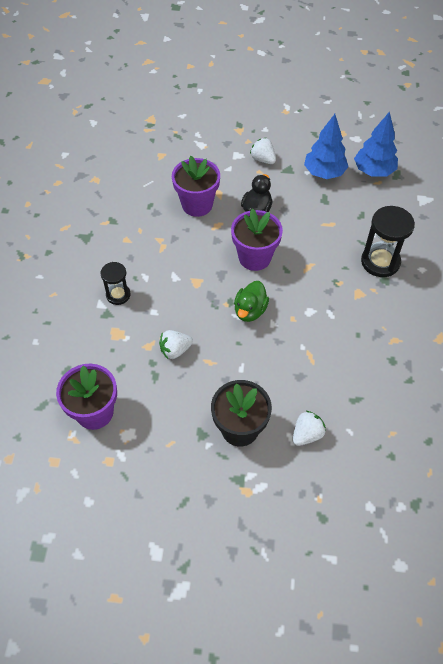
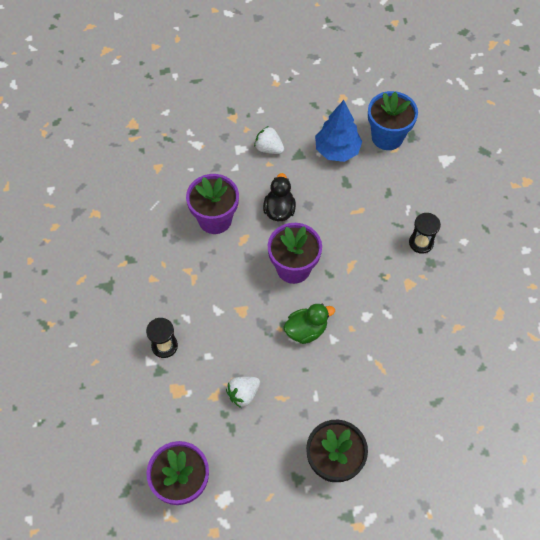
camera: 15 degrees left, 5 degrees up
(250, 311) = (306, 330): green duck -> green duck turned 120 degrees counterclockwise
(307, 434) = (399, 451): white strawberry -> none
(373, 171) = (387, 137): blue tree -> blue flower pot
(380, 262) = (421, 243): black hourglass -> black hourglass, size x0.61

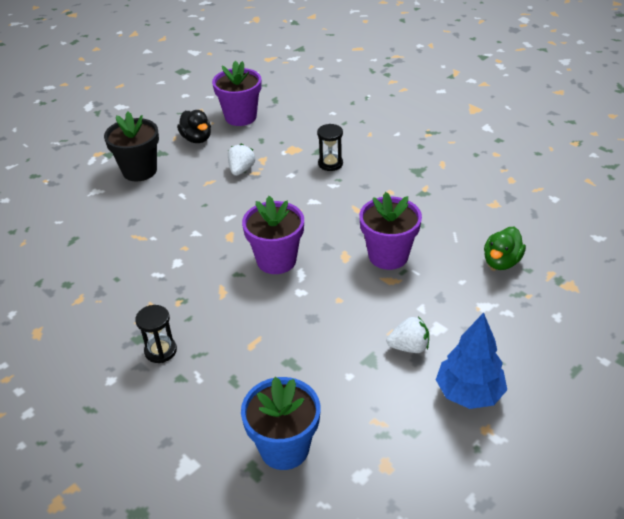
camera: 145 degrees right, 20 degrees down
(279, 210) = (336, 297): black duck -> black duck (197, 139)
(306, 330) = (224, 226): green duck -> green duck (501, 262)
(337, 150) = (332, 392): blue tree -> blue tree (469, 393)

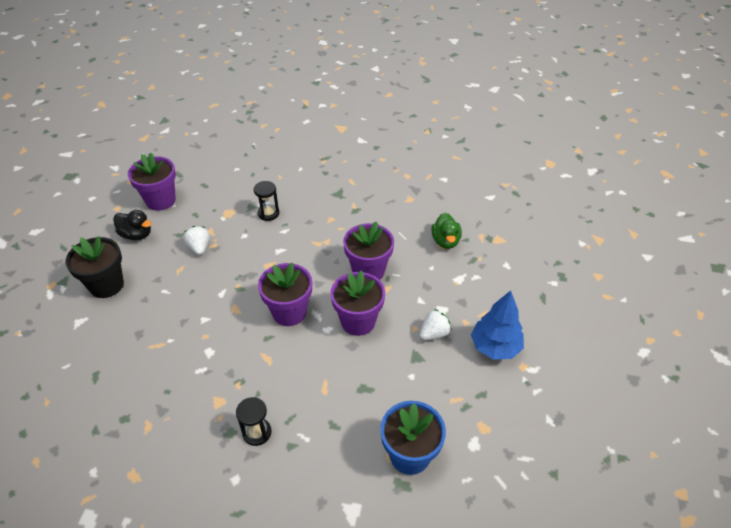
camera: 35 degrees left, 5 degrees up
(337, 298) = (358, 321): none -> purple flower pot

